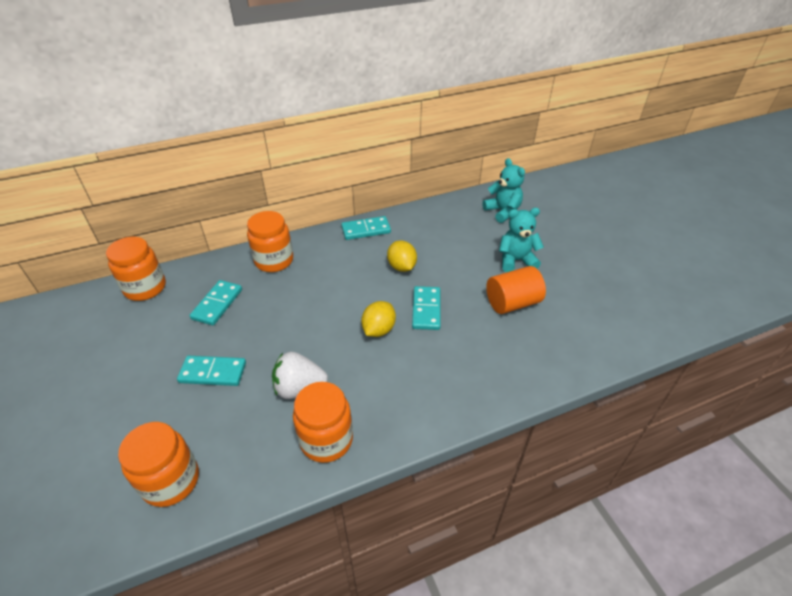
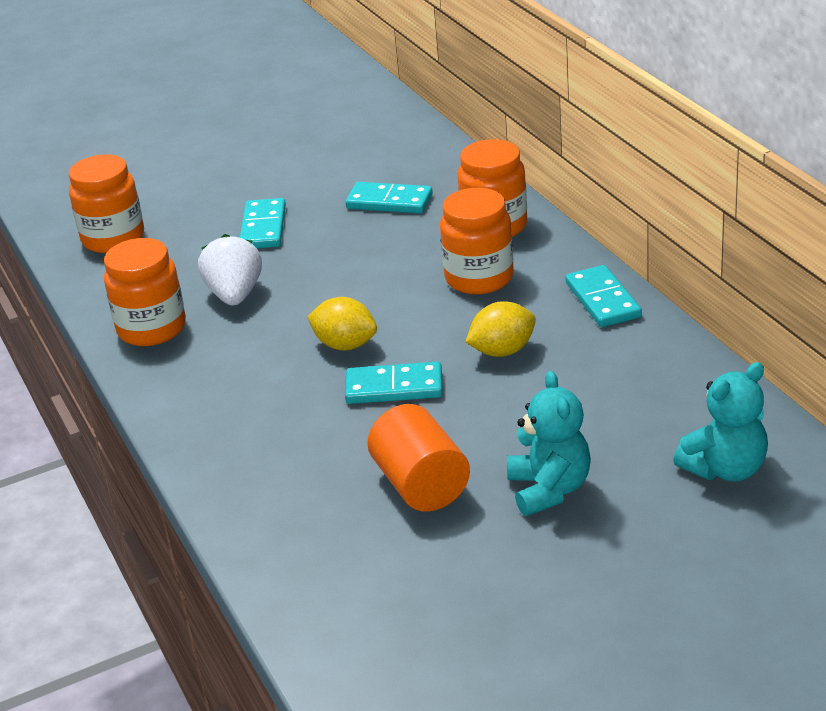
camera: 90 degrees right, 10 degrees down
(145, 288) = (416, 142): orange jar -> orange jar (479, 278)

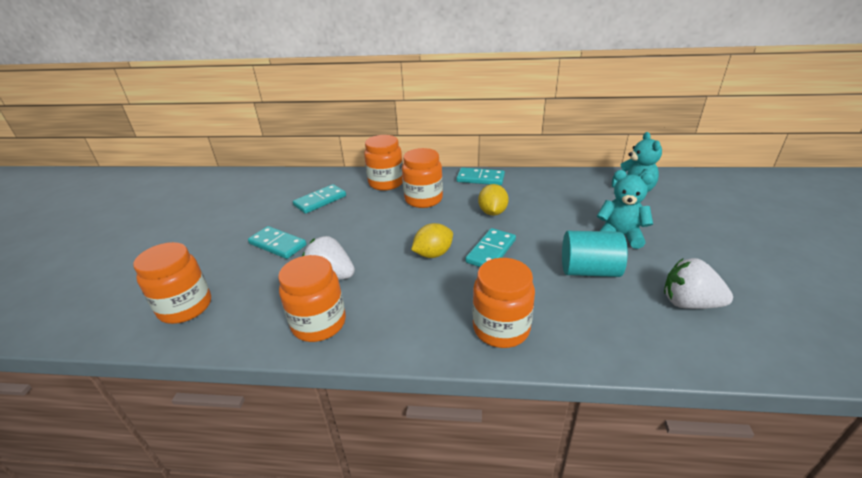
camera: 60 degrees left, 0 degrees up
(238, 452) = (501, 328): none -> orange jar
(415, 591) = (689, 303): none -> white strawberry
(421, 485) = (589, 271): orange cylinder -> turquoise cylinder

